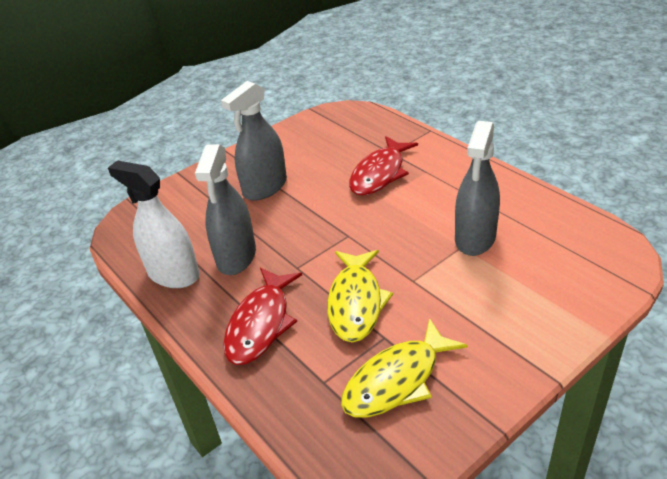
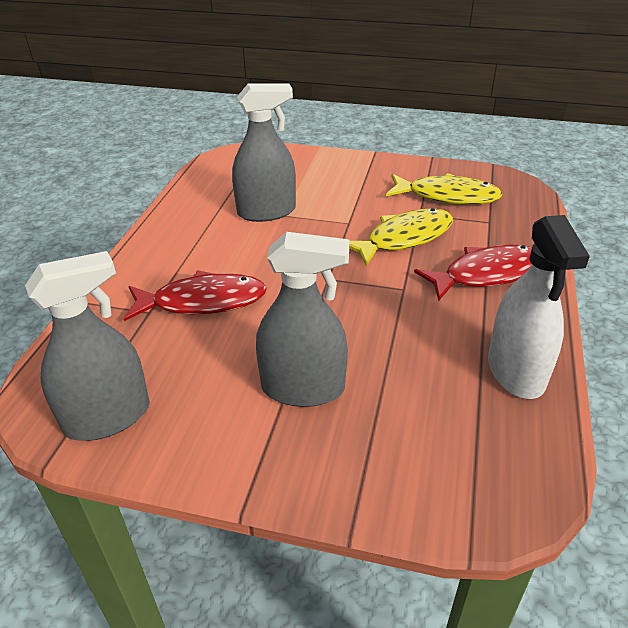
camera: 130 degrees left, 0 degrees up
(236, 256) = (437, 338): grey spray bottle -> grey spray bottle (107, 417)

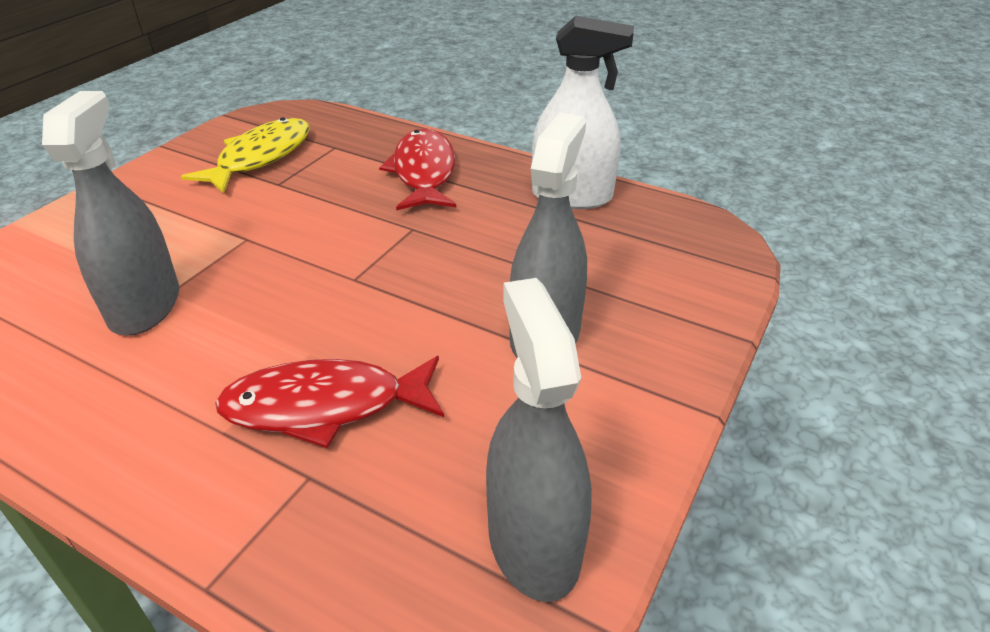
camera: 75 degrees left, 0 degrees up
(203, 301) = (325, 406): red fish -> red fish turned 105 degrees counterclockwise
(404, 238) = (318, 205): yellow fish -> none

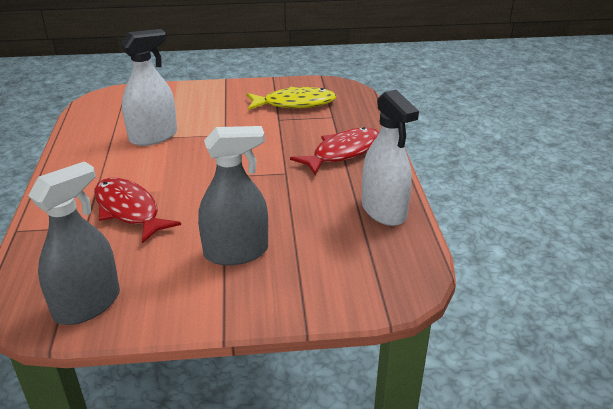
camera: 55 degrees right, 5 degrees down
(145, 306) = (153, 137): grey spray bottle -> white spray bottle

